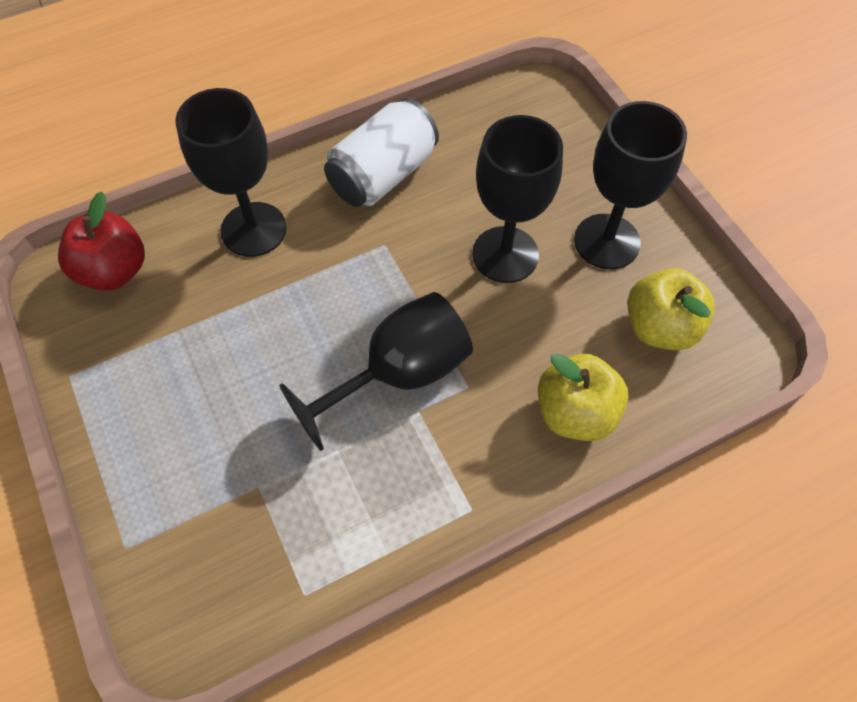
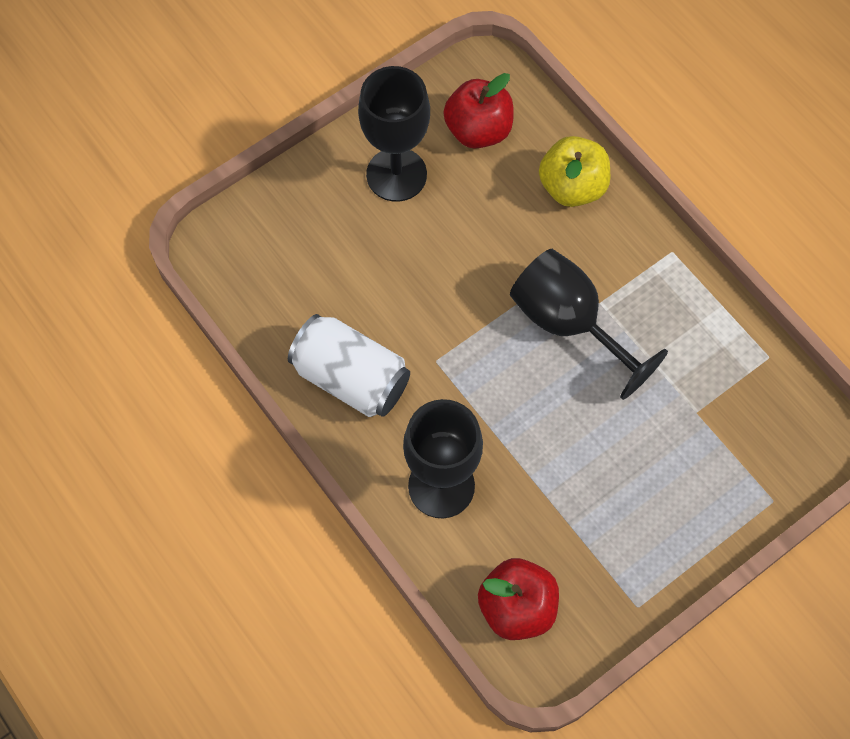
camera: 100 degrees left, 5 degrees up
(505, 254) = (427, 255): black goblet -> none
(659, 327) = (478, 130): yellow apple -> red apple

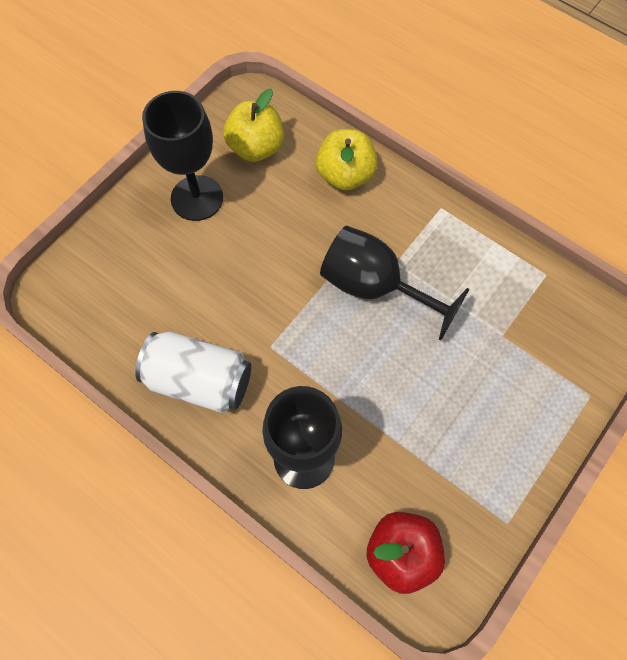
camera: 15 degrees left, 0 degrees up
(478, 130) = (256, 147): red apple -> yellow apple

